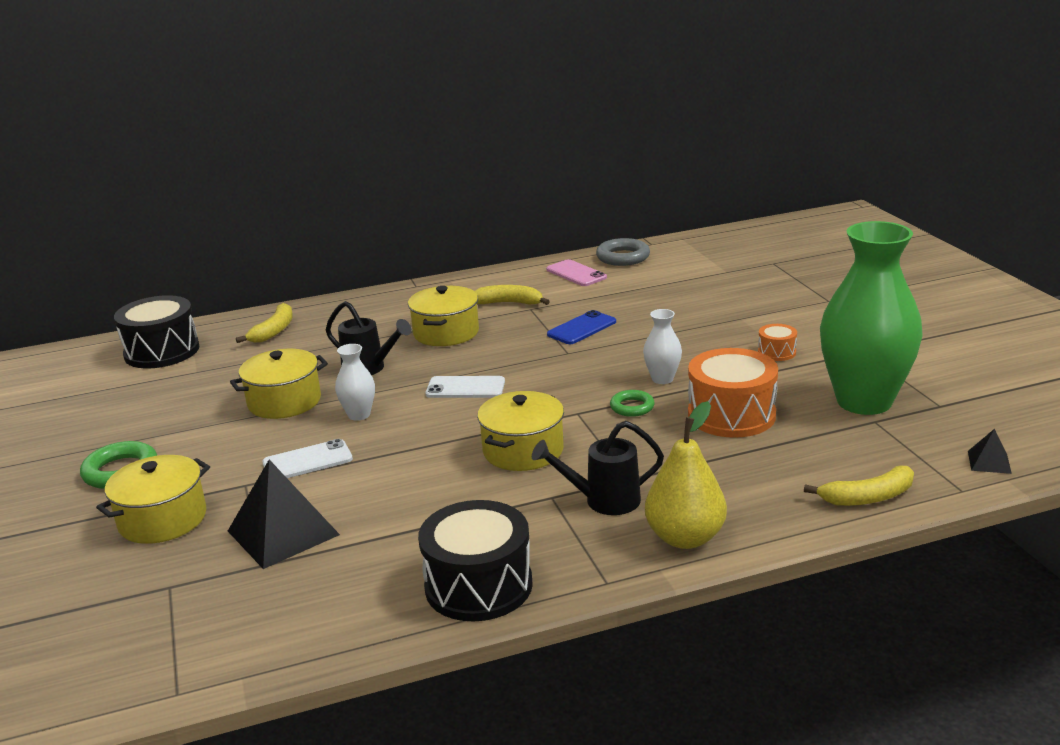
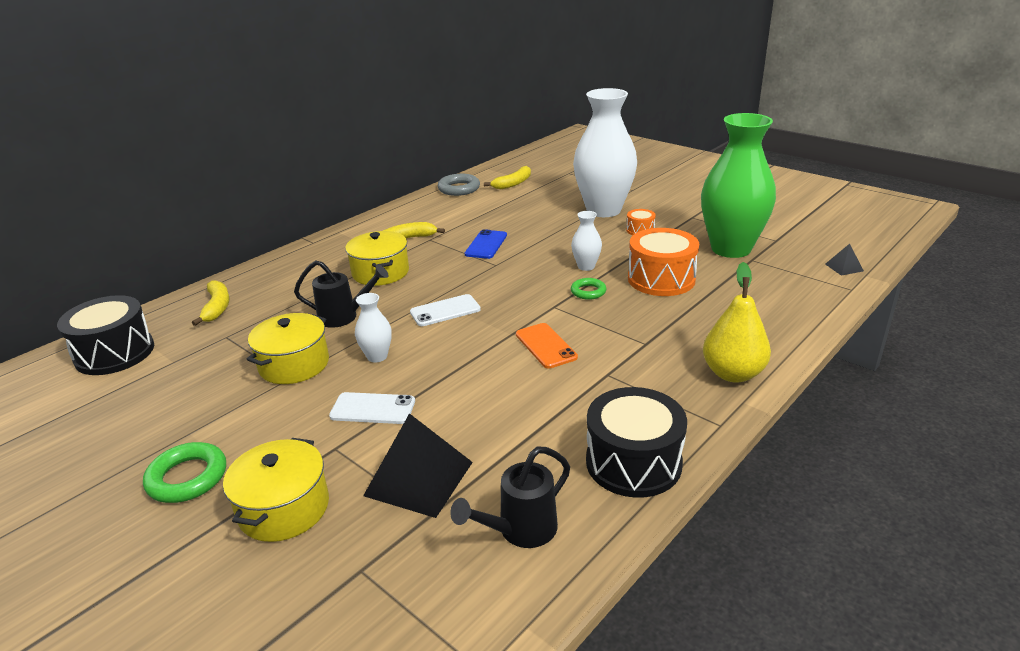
camera: 30 degrees left, 5 degrees up
(307, 461) = (373, 409): white phone -> white phone turned 60 degrees clockwise
(523, 450) = (545, 346): yellow pot -> orange phone
(576, 274) = (436, 207): pink phone -> none
(604, 501) = (648, 365): black watering can -> black watering can (520, 530)
(761, 318) = (603, 210): none -> white vase
(868, 497) = (807, 310): yellow banana -> yellow banana (513, 183)

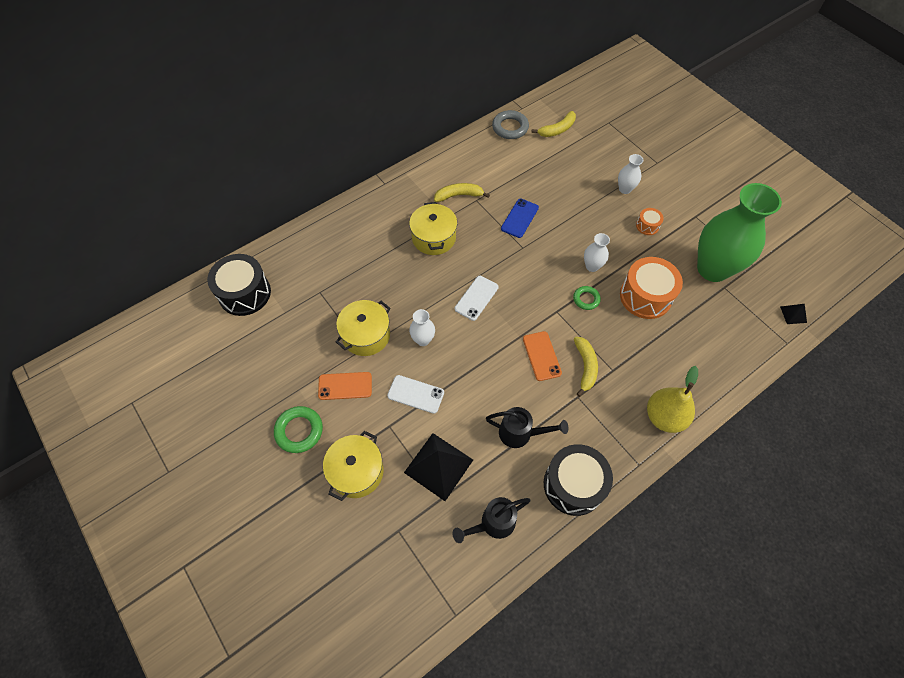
camera: 10 degrees right, 30 degrees up
(217, 307) = (312, 255): yellow banana -> yellow banana (585, 367)
(263, 417) = (345, 386): none -> orange phone
(344, 317) = (403, 288): black watering can -> black watering can (520, 433)
(445, 311) = (476, 298): white phone -> white phone turned 45 degrees counterclockwise
(603, 210) = (625, 189): white vase -> white vase, size x0.42

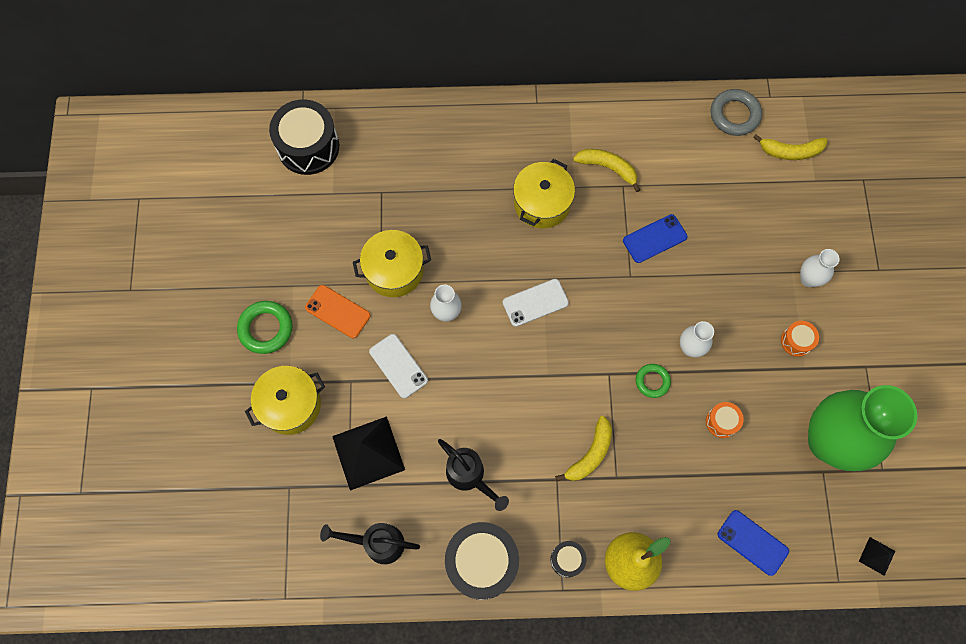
camera: 35 degrees right, 10 degrees up
(541, 356) = (554, 411): orange phone -> none
(625, 443) = (567, 559): none -> black drum
(645, 296) = (721, 422): orange drum -> orange drum, size x0.48
(722, 354) = (752, 542): none -> blue phone

